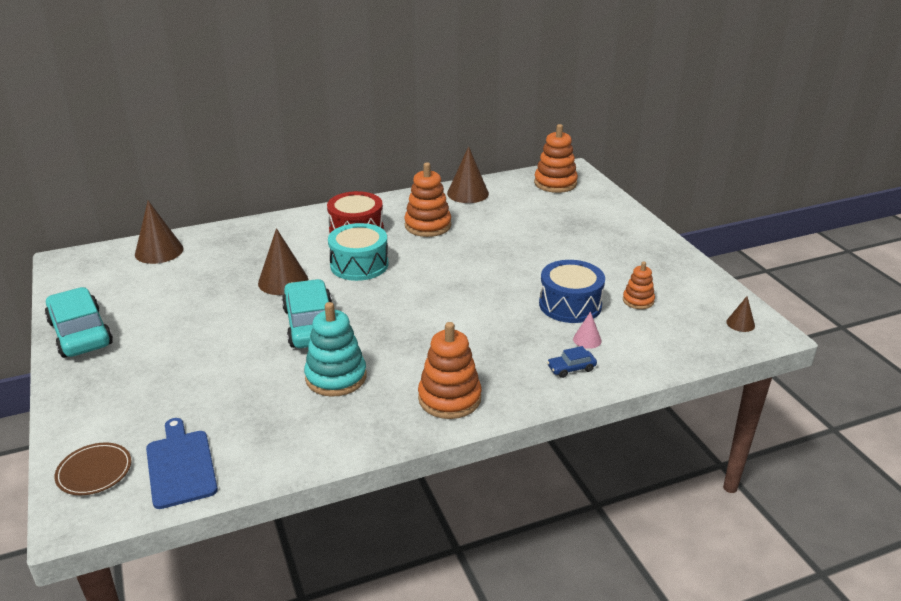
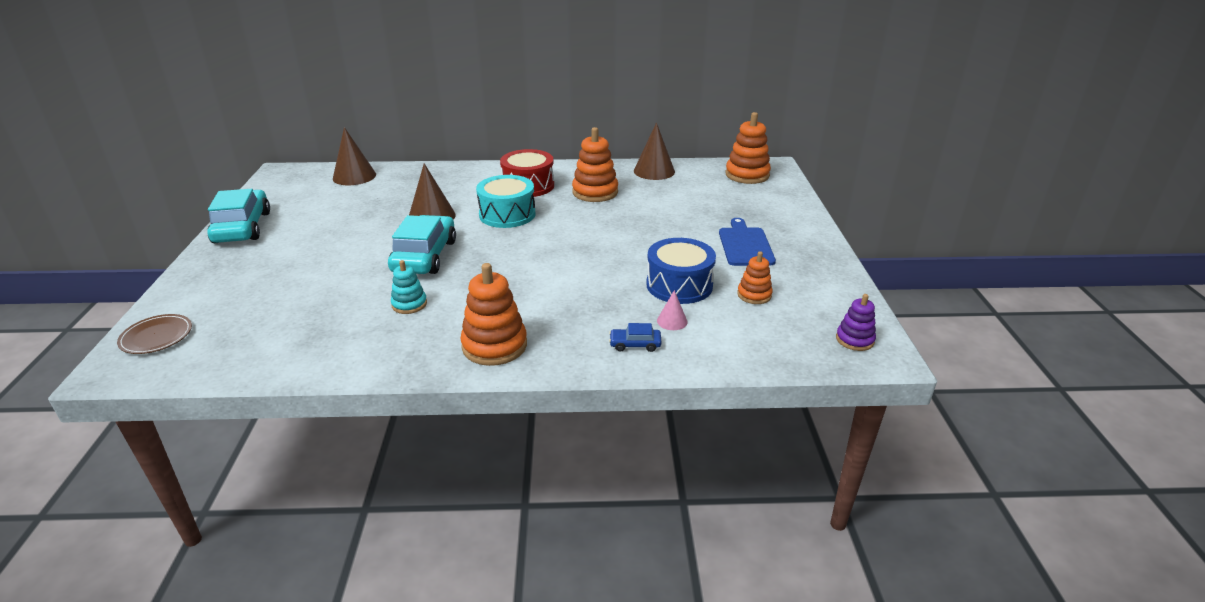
camera: 20 degrees right, 0 degrees up
(180, 465) = (222, 348): blue cutting board -> blue cutting board (745, 245)
(336, 377) = (409, 304): turquoise stacking toy -> turquoise stacking toy, size x0.58
(740, 323) = (854, 340): brown cone -> purple stacking toy

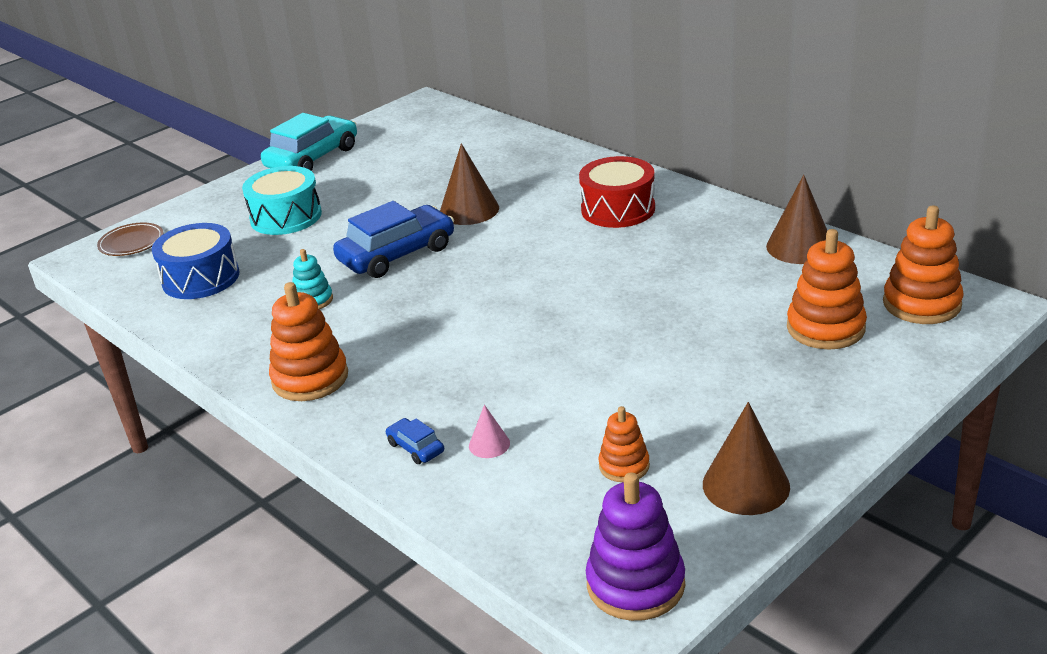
camera: 50 degrees right, 0 degrees up
(354, 176) = (474, 131): brown cone -> brown cone (746, 485)
(424, 256) = (397, 254): turquoise car -> blue car
(507, 214) = (540, 238): turquoise drum -> turquoise drum (286, 217)
(595, 192) = (676, 248): orange stacking toy -> orange stacking toy (825, 328)
(679, 285) = (566, 409): blue drum -> blue drum (201, 278)
(745, 245) = (729, 400): blue cutting board -> none
(854, 340) = (635, 584): purple stacking toy -> purple stacking toy, size x1.73

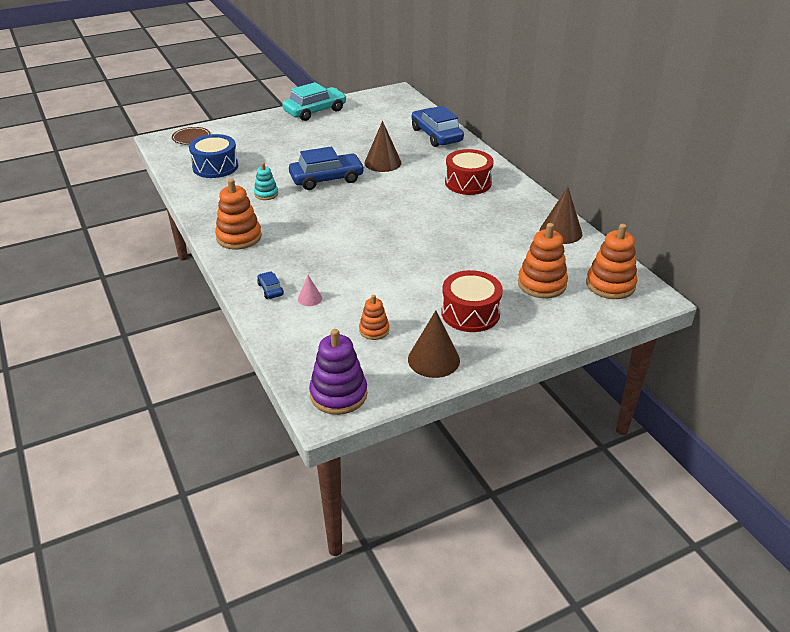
camera: 15 degrees right, 5 degrees up
(286, 217) = (280, 142): turquoise drum -> none
(524, 152) = (436, 135): none -> blue car
(752, 399) = (470, 313): none -> red drum

